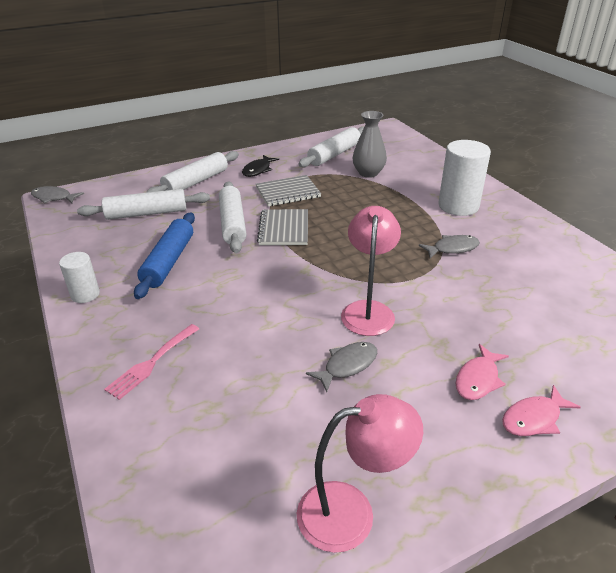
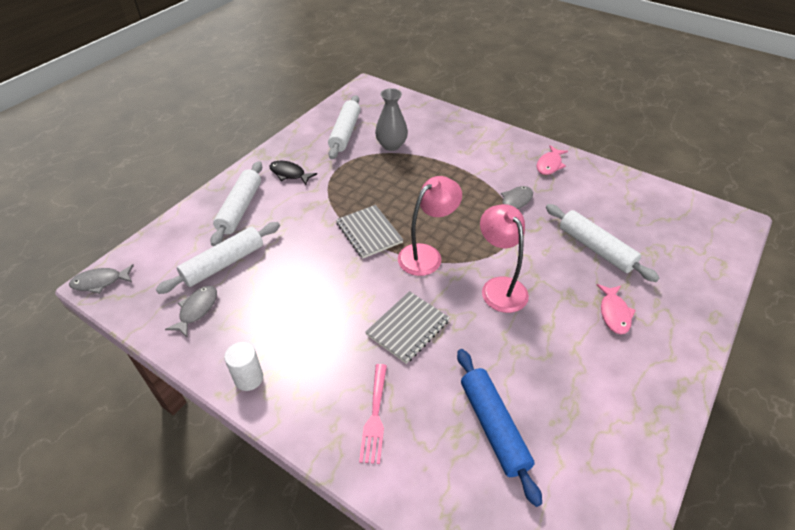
camera: 30 degrees left, 10 degrees up
(169, 261) = (296, 309): blue rolling pin -> blue rolling pin (494, 427)
(233, 224) = (318, 244): white rolling pin -> white rolling pin (596, 248)
(258, 170) = (289, 174): black fish -> black fish turned 120 degrees clockwise
(288, 192) = (339, 191): grey notebook -> grey notebook (408, 328)
(347, 365) = (523, 344): grey fish -> grey fish (197, 310)
(351, 512) = (617, 459): pink lamp -> pink lamp (426, 255)
(458, 206) = (488, 157): white cylinder -> none
(534, 418) = (666, 328): pink fish -> pink fish (549, 165)

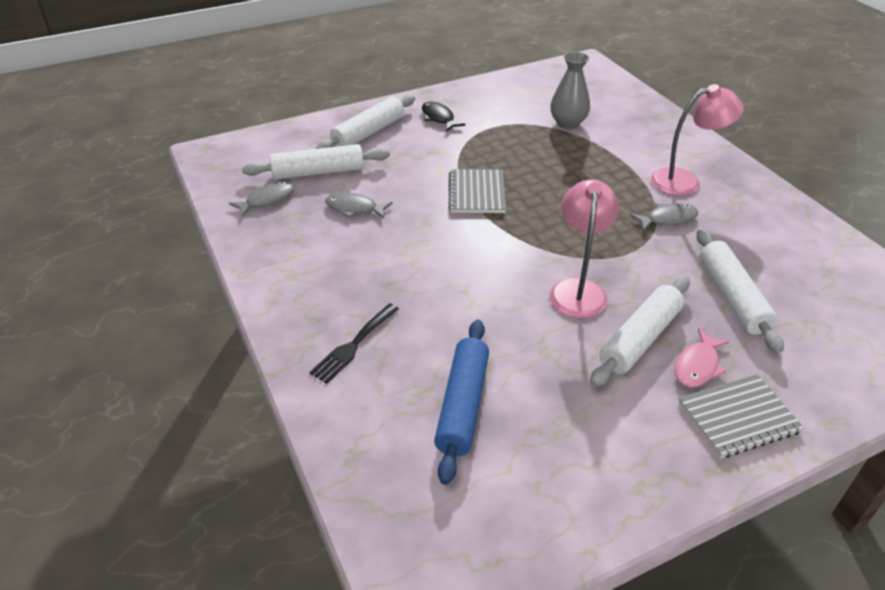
camera: 30 degrees right, 5 degrees down
(100, 282) = (208, 151): grey fish -> grey fish (354, 208)
(249, 378) = (268, 268): white cylinder -> none
(345, 133) = (526, 98): white rolling pin -> white rolling pin (640, 338)
(375, 416) = (353, 345): pink fork -> black fork
(408, 328) = (447, 287): grey notebook -> grey notebook (738, 417)
(426, 255) = (521, 233): pink lamp -> pink lamp (685, 181)
(549, 165) = (747, 197): pink fish -> none

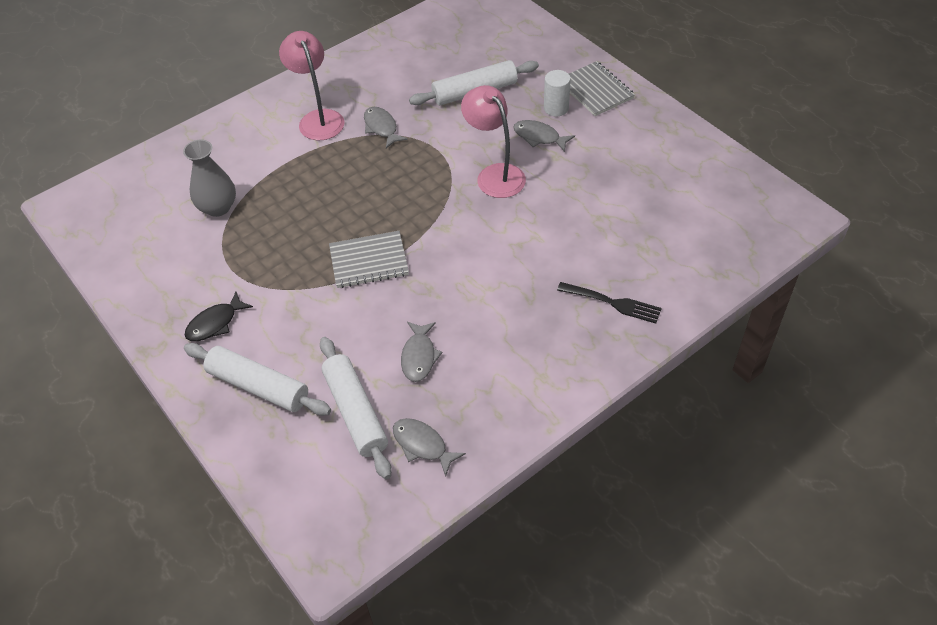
camera: 100 degrees left, 10 degrees up
(463, 405) = (646, 223): blue rolling pin -> none
(578, 290) = (495, 174): pink lamp -> pink lamp turned 60 degrees clockwise
(640, 338) = (539, 137): white rolling pin -> grey fish
(697, 366) = (556, 108): pink fish -> white cylinder

